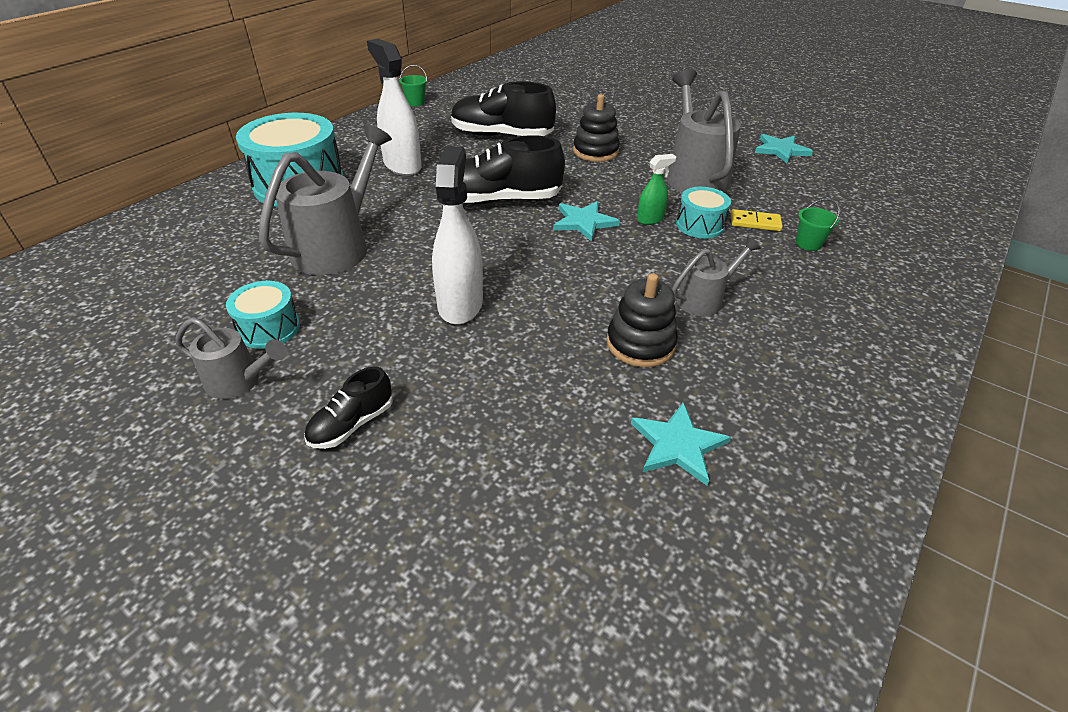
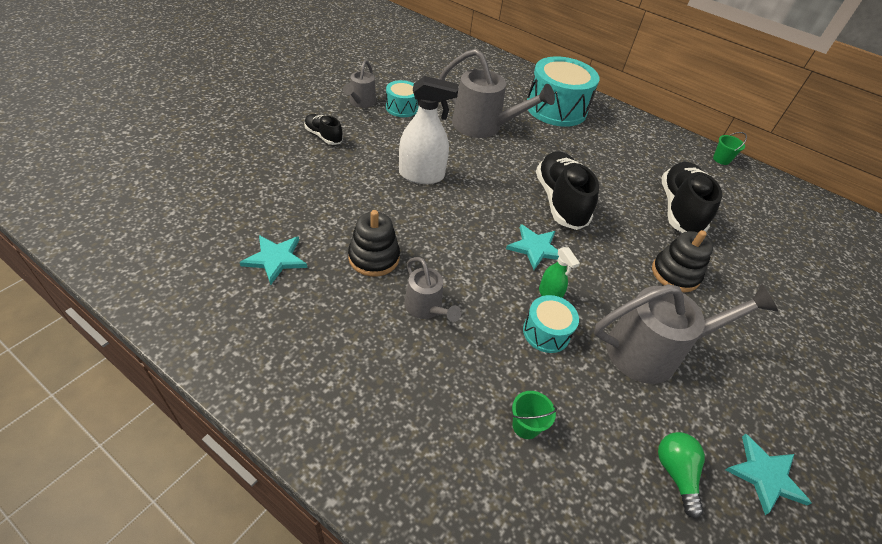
camera: 85 degrees right, 5 degrees up
(402, 165) = (599, 152): white spray bottle -> none
(755, 222) = (561, 384): yellow domino -> none
(803, 182) = (675, 473): none -> green light bulb

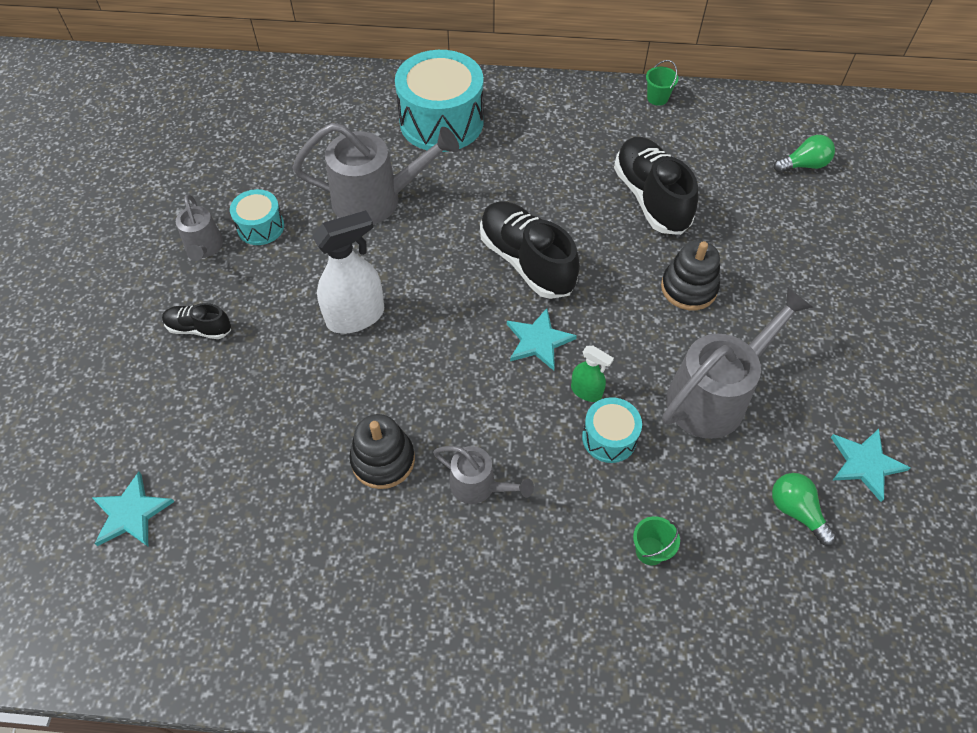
camera: 25 degrees left, 10 degrees up
(275, 259) = (279, 530): turquoise star -> turquoise star (131, 513)
(821, 246) = (803, 165): none -> green light bulb

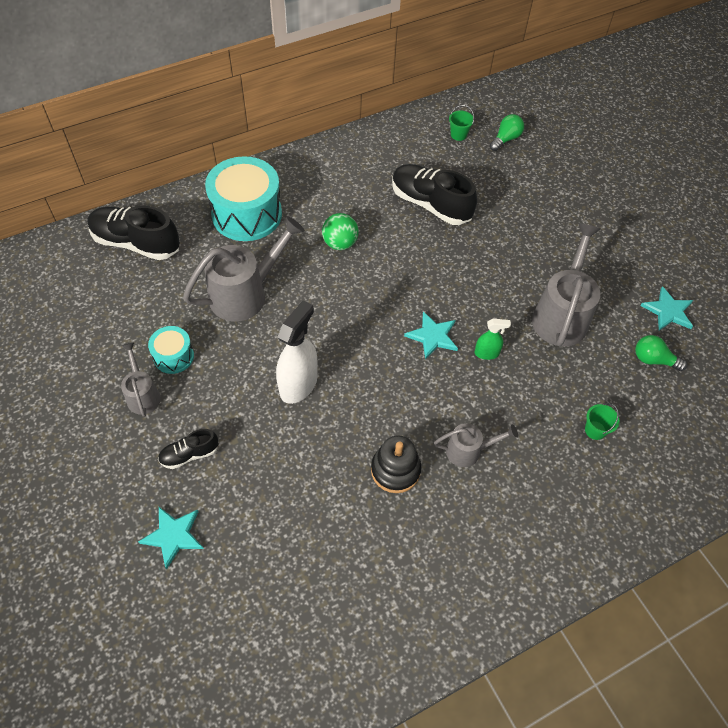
camera: 35 degrees left, 0 degrees up
(131, 513) = (250, 610): turquoise star -> turquoise star (173, 536)
(204, 248) = (142, 394): grey watering can -> grey watering can turned 150 degrees counterclockwise
(515, 194) = (340, 243): none -> green ball
(526, 261) = (384, 287): black shoe -> black shoe (136, 243)
(609, 438) = (522, 375): turquoise drum -> none
(657, 98) = (383, 132): green bucket -> green bucket (458, 135)
(688, 288) = (497, 254): black stacking toy -> none

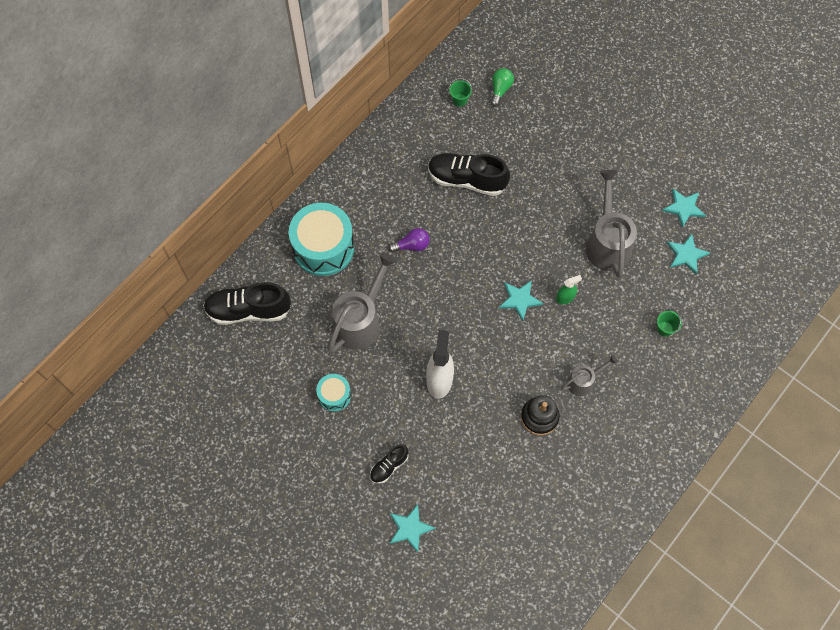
camera: 20 degrees left, 10 degrees up
(142, 394) = (328, 435): grey watering can -> none
(340, 243) = (412, 245): green ball -> purple light bulb
(653, 360) = (686, 254): green light bulb -> turquoise star

